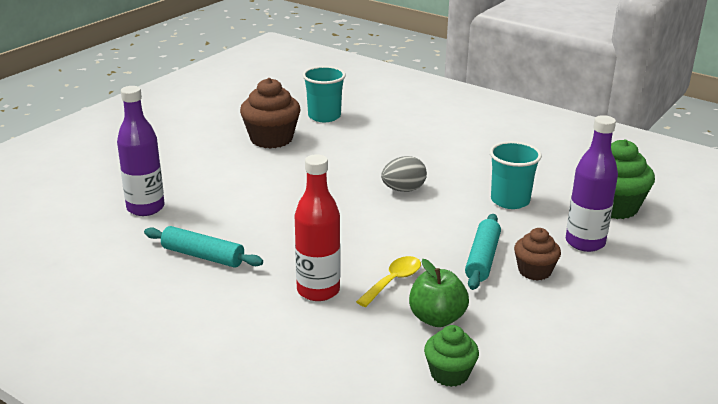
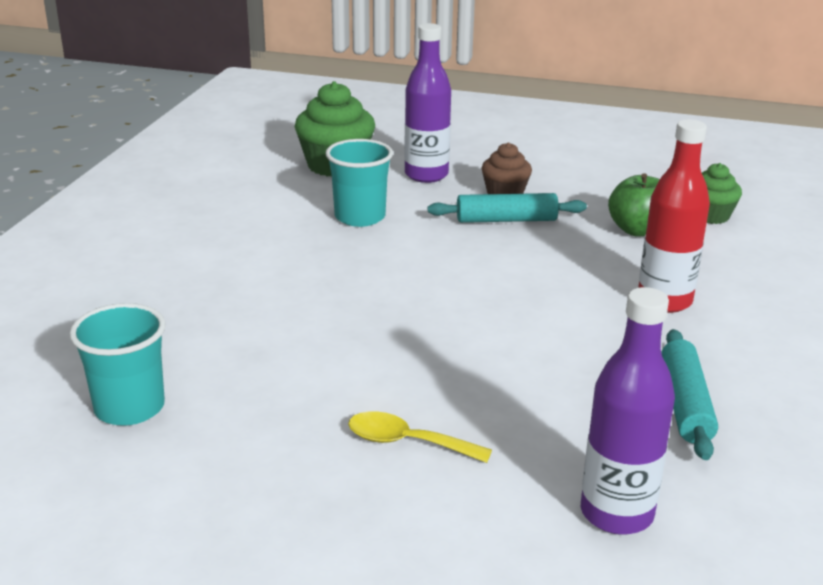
camera: 110 degrees left, 0 degrees up
(271, 139) = (261, 446): brown cupcake -> none
(393, 281) = (598, 261): yellow spoon -> yellow spoon (407, 442)
(403, 190) = (378, 286): grey egg -> none

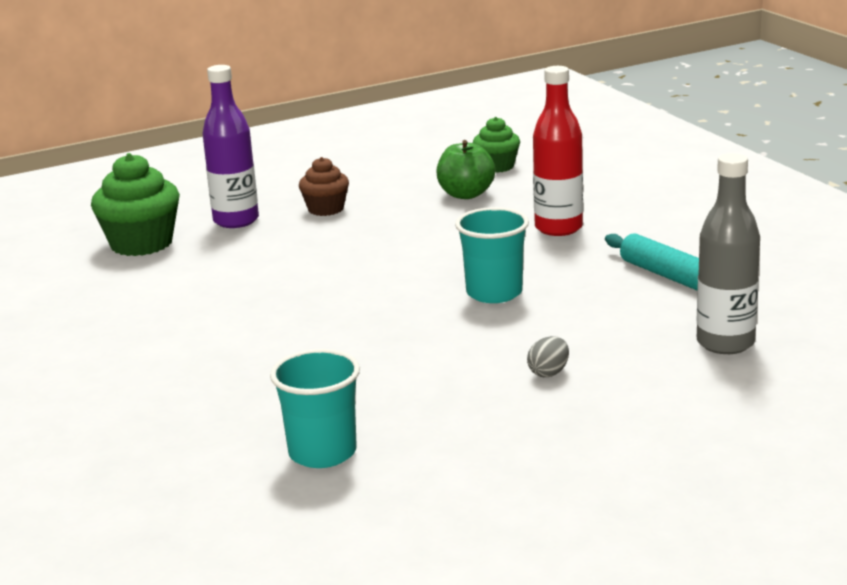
camera: 40 degrees left, 5 degrees down
(360, 217) = (241, 269): turquoise cup -> turquoise cup (494, 293)
(407, 442) = (549, 373): yellow spoon -> grey egg
(506, 220) = (360, 225): turquoise rolling pin -> none
(616, 513) = (725, 343): purple bottle -> grey bottle

